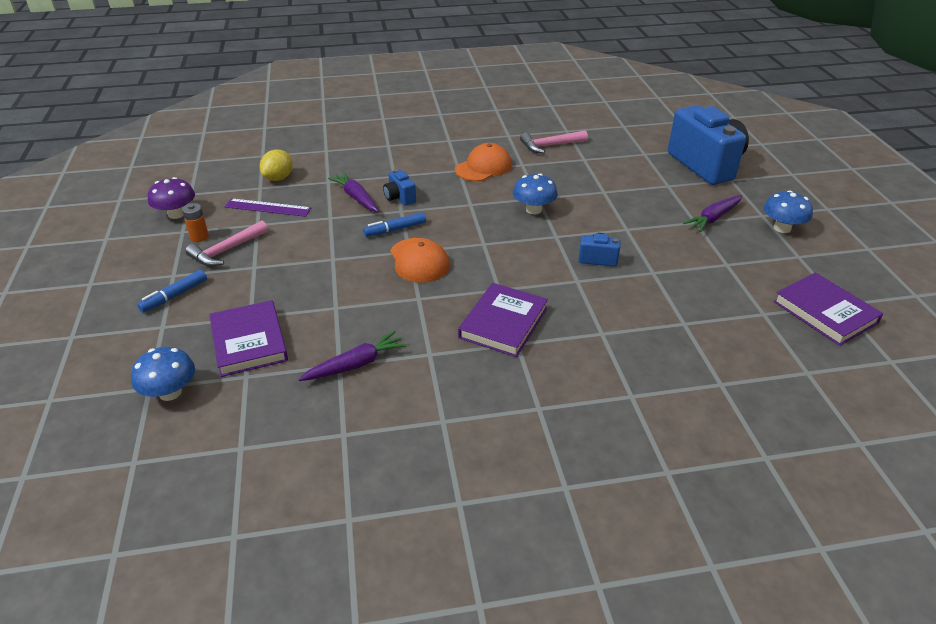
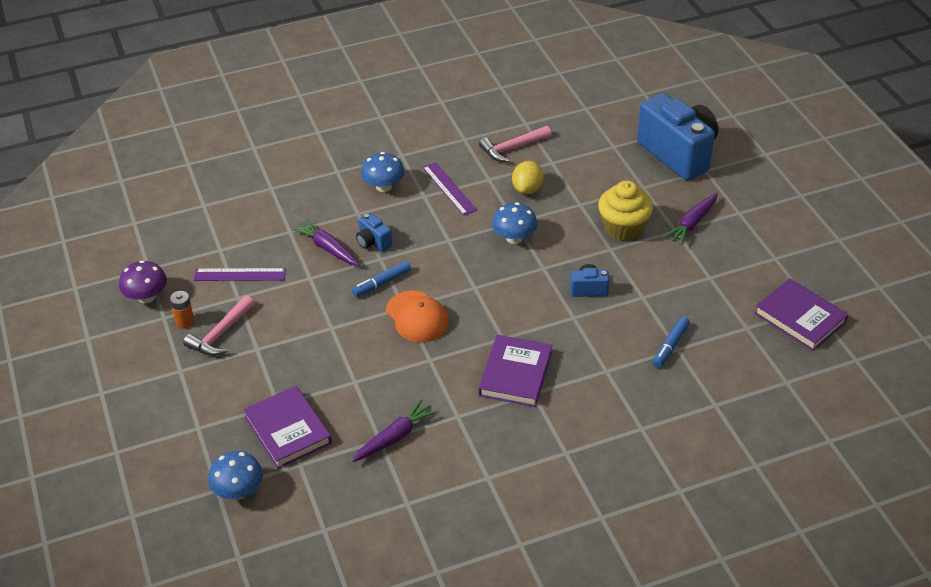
camera: 10 degrees left, 5 degrees up
(175, 296) = (193, 393): blue marker -> blue marker (670, 346)
(278, 178) = (235, 234): yellow lemon -> yellow lemon (527, 189)
(483, 167) = (449, 188): orange cap -> purple ruler
(643, 214) = (623, 227): none -> yellow cupcake
(782, 228) = (758, 226): blue mushroom -> blue mushroom (384, 186)

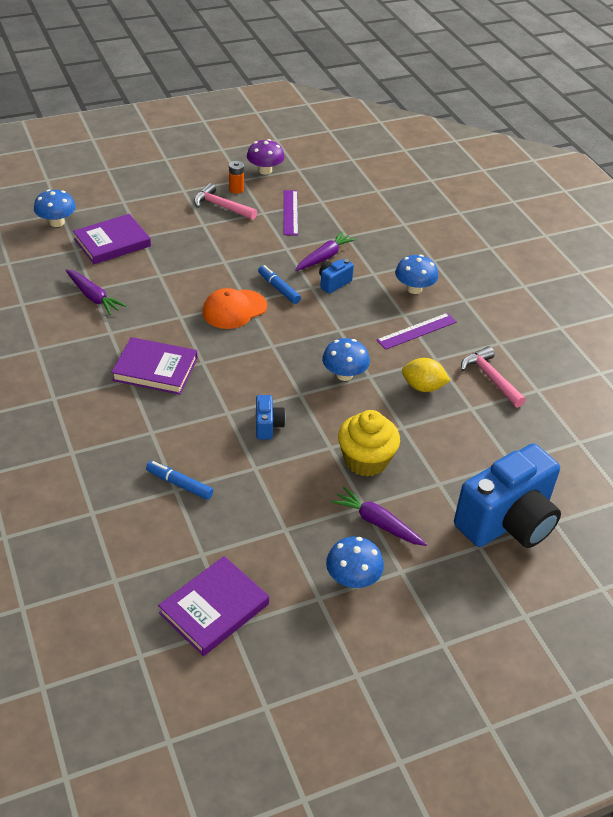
camera: 85 degrees right, 0 degrees up
(752, 239) = (353, 578): none -> blue mushroom

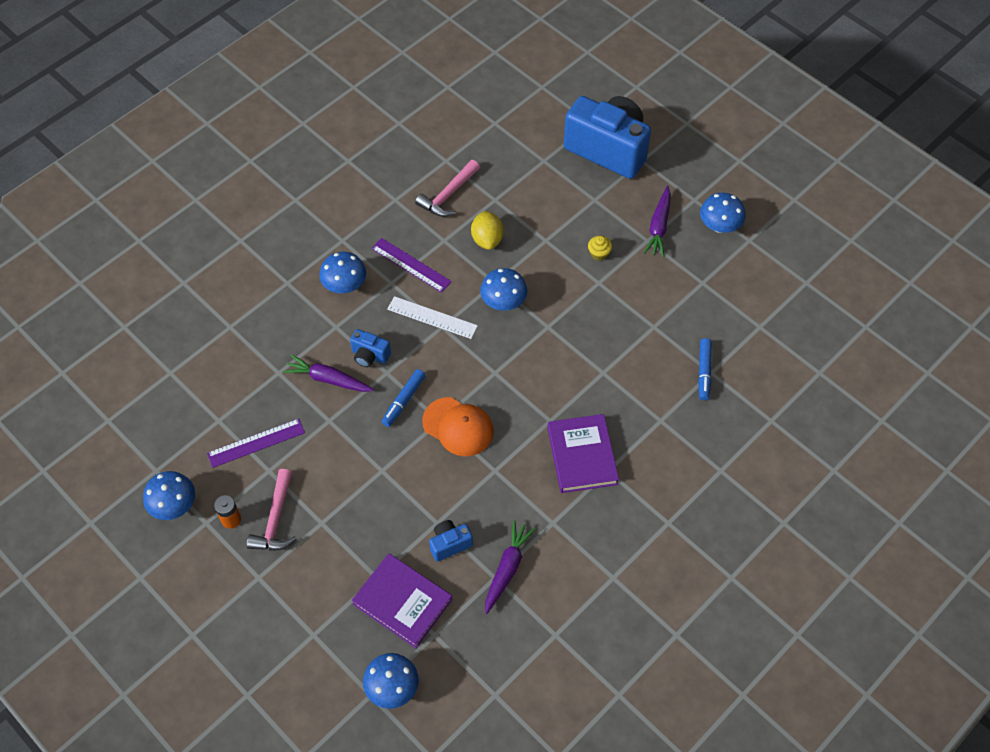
camera: 110 degrees left, 15 degrees up
(214, 608) = (800, 299): purple book -> none
(265, 170) = (174, 505): purple mushroom -> blue mushroom
(268, 426) = (601, 335): blue camera -> blue camera (449, 544)
(352, 327) = (432, 317): none -> white ruler
(366, 460) = (599, 253): yellow cupcake -> yellow cupcake, size x0.45

